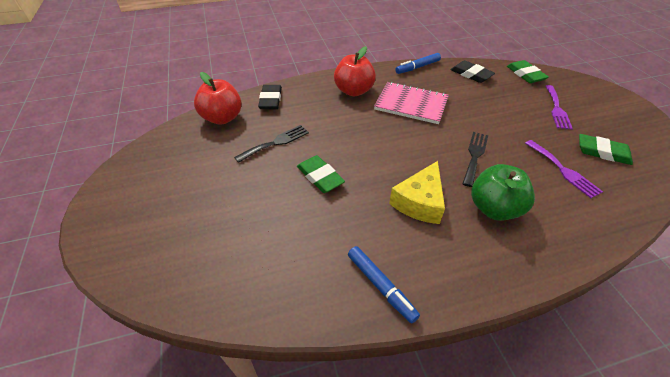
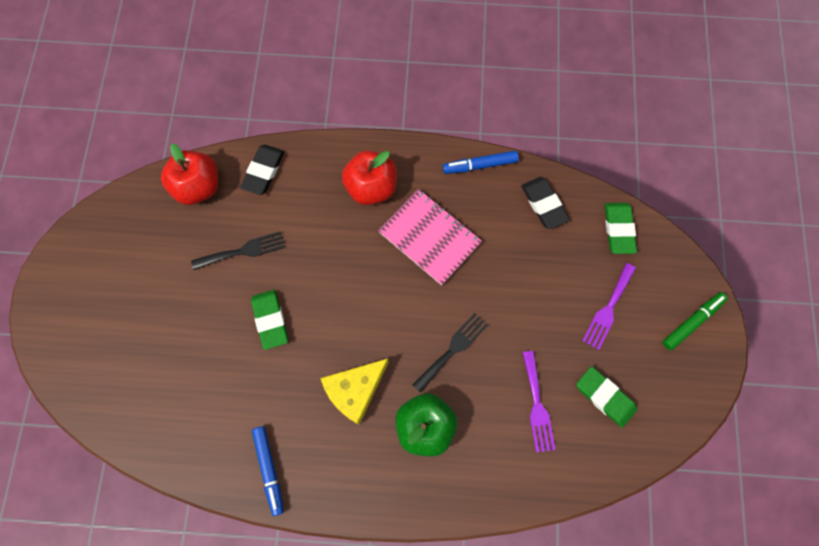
camera: 20 degrees right, 25 degrees up
(612, 102) = (692, 322): none -> green marker

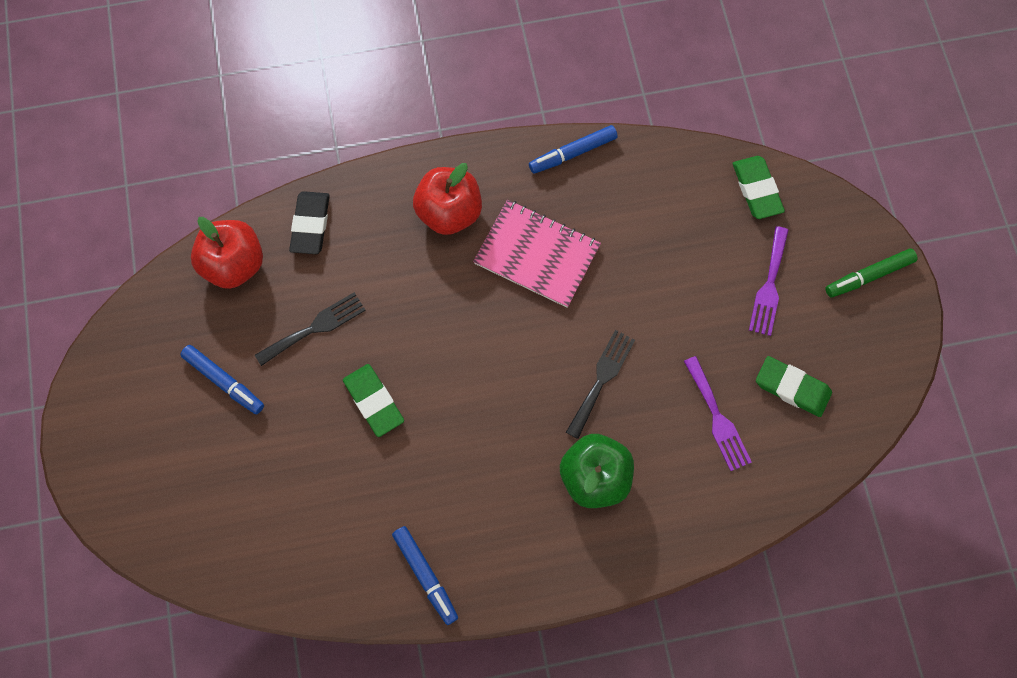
camera: 15 degrees left, 0 degrees up
(162, 275) = (224, 381): none -> blue marker
(355, 391) = (500, 457): yellow cheese -> none
(544, 204) = (661, 181): black eraser -> none
(692, 322) = (868, 276): green marker -> green marker turned 150 degrees counterclockwise

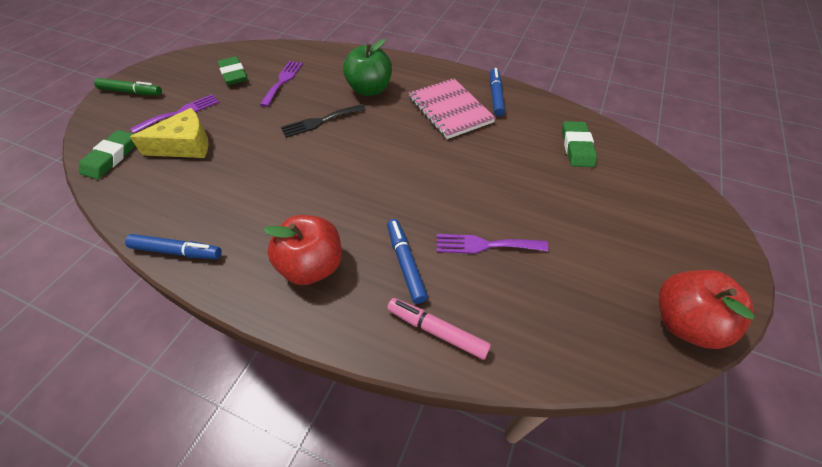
camera: 145 degrees left, 20 degrees down
(224, 381) = (583, 248): blue marker -> blue marker (405, 263)
(234, 264) = (532, 338): red apple -> red apple (684, 322)
(311, 225) = (436, 331): black eraser -> pink marker
(315, 327) = (485, 245): black fork -> purple fork
(374, 401) = (470, 179): green eraser -> green eraser (576, 147)
(537, 255) = (283, 200): pink notebook -> pink notebook (450, 110)
(705, 250) = (185, 145): none -> yellow cheese

